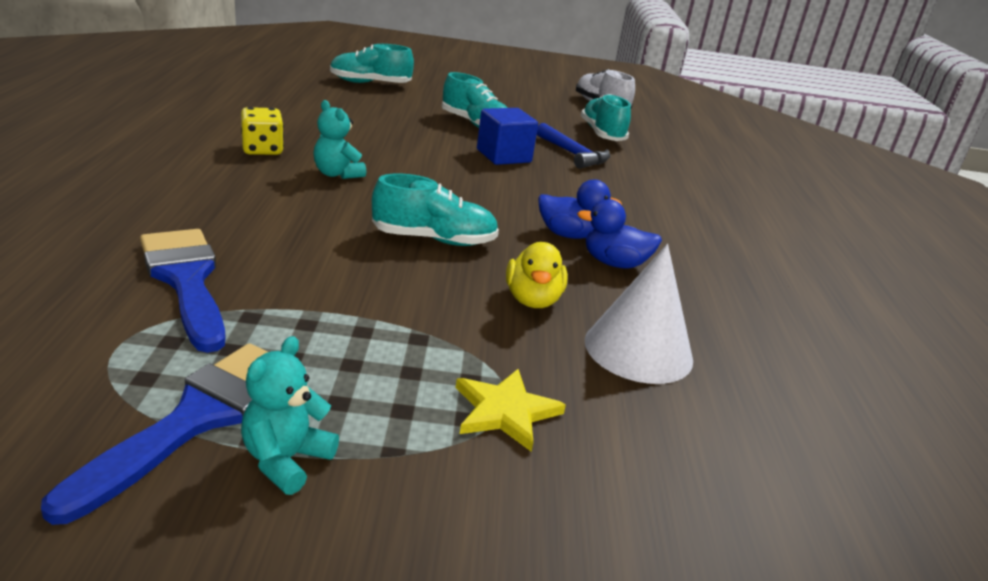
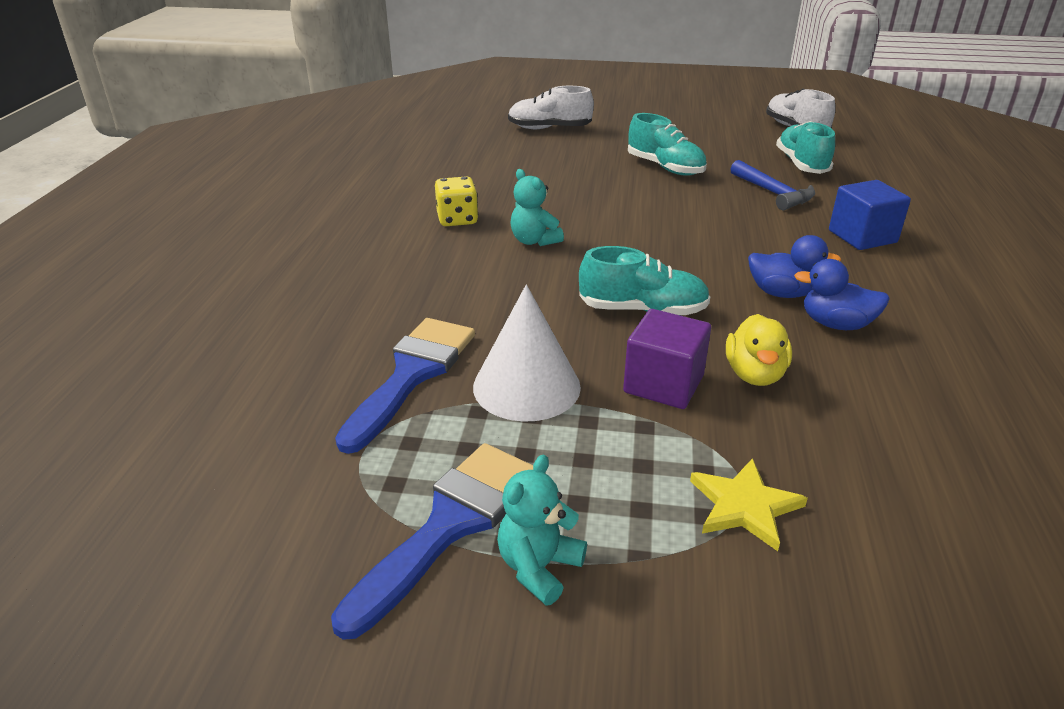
camera: 10 degrees right, 5 degrees up
(185, 280) = (412, 374): blue brush -> blue brush turned 45 degrees clockwise
(370, 83) = (549, 128): turquoise shoe -> white shoe
(443, 303) = (663, 384): none -> purple cube
(503, 156) = (699, 202): blue cube -> blue cube (862, 236)
(638, 349) = (875, 427): white cone -> white cone (526, 386)

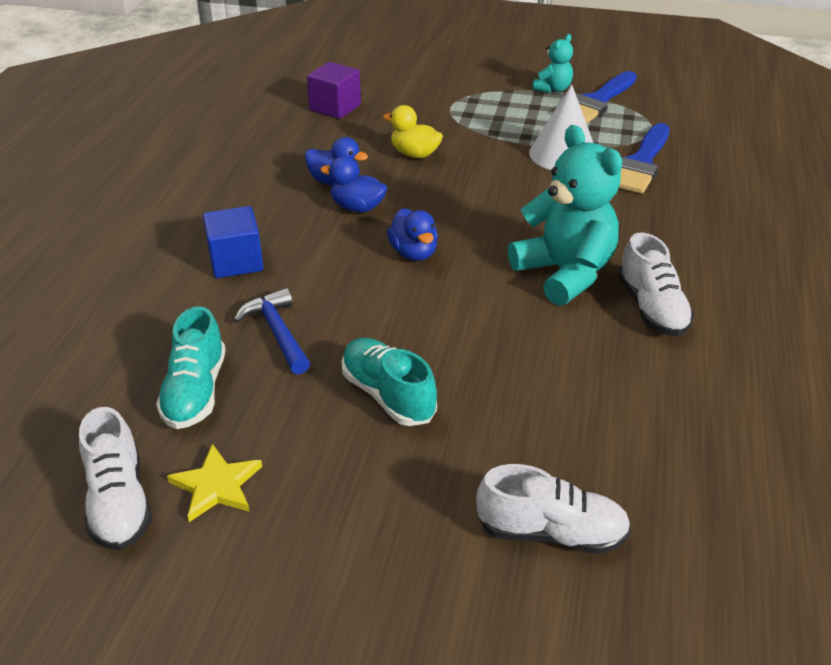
camera: 175 degrees left, 5 degrees up
(457, 219) = (651, 308): yellow dice -> white shoe
(534, 241) = (565, 273): turquoise teddy bear -> turquoise teddy bear, size x2.00
(642, 310) = (475, 199): turquoise shoe -> none
(663, 384) = (475, 151): purple cube -> purple cube (335, 108)
(691, 251) = (414, 253): none -> blue duck
(744, 506) = (453, 102): yellow star -> yellow star (216, 486)
(754, 374) = (415, 154): yellow duck -> yellow duck turned 75 degrees counterclockwise

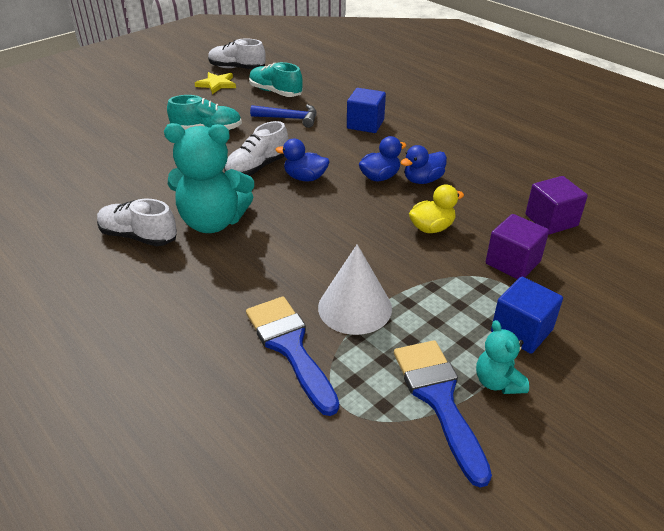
camera: 125 degrees right, 0 degrees up
(419, 110) = (512, 263): none -> purple cube
(494, 92) = (521, 331): none -> blue cube
(551, 532) = (83, 136): white shoe -> white shoe (257, 167)

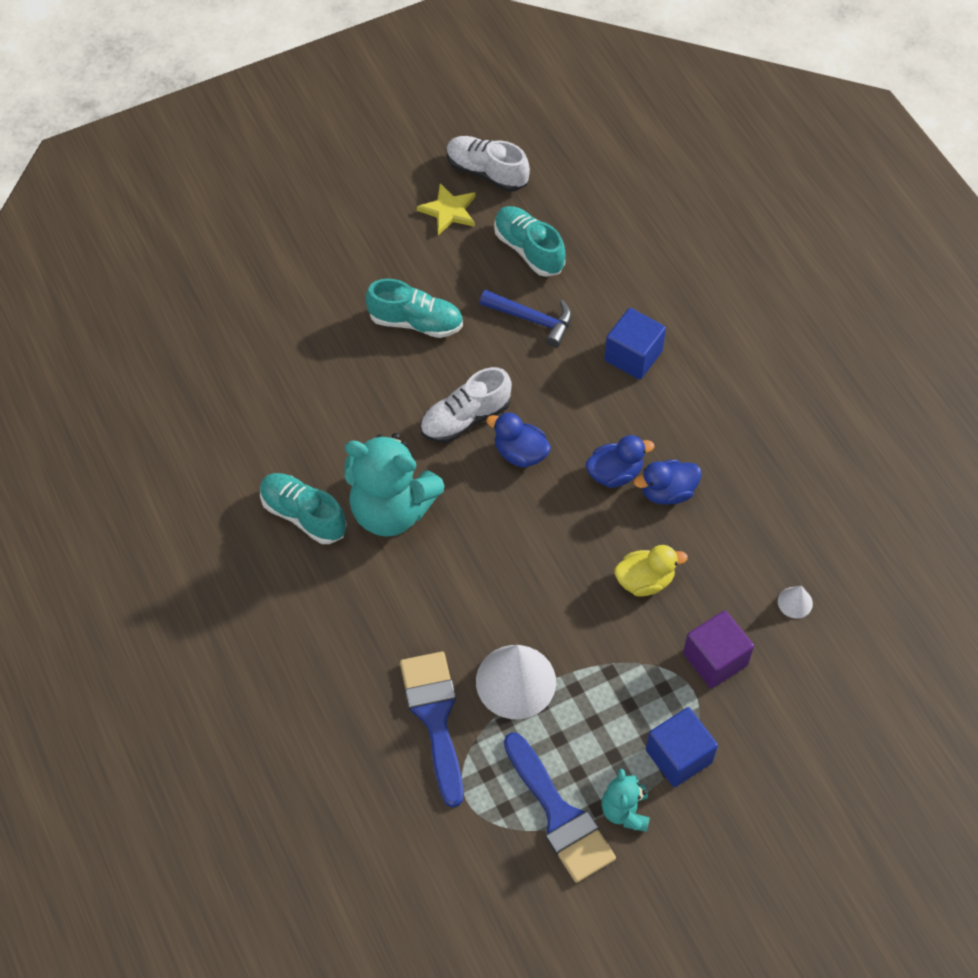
camera: 15 degrees right, 20 degrees up
(138, 236) = (303, 515): white shoe -> turquoise shoe
(438, 399) = (560, 815): blue brush -> blue brush turned 150 degrees clockwise
(551, 220) = (795, 602): purple cube -> white cone

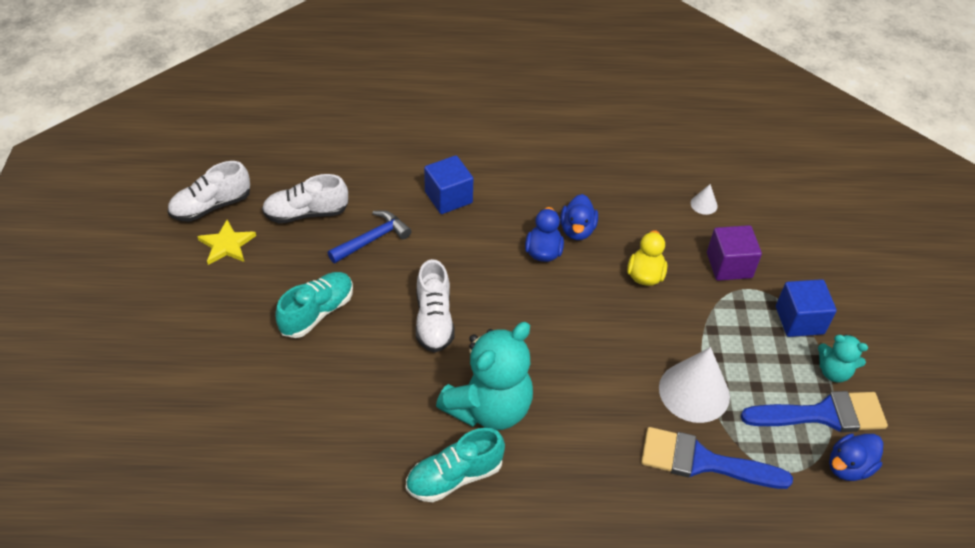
camera: 65 degrees left, 10 degrees down
(520, 453) = (489, 299): blue duck -> blue duck (848, 467)
(528, 250) = (306, 213): turquoise shoe -> white shoe

